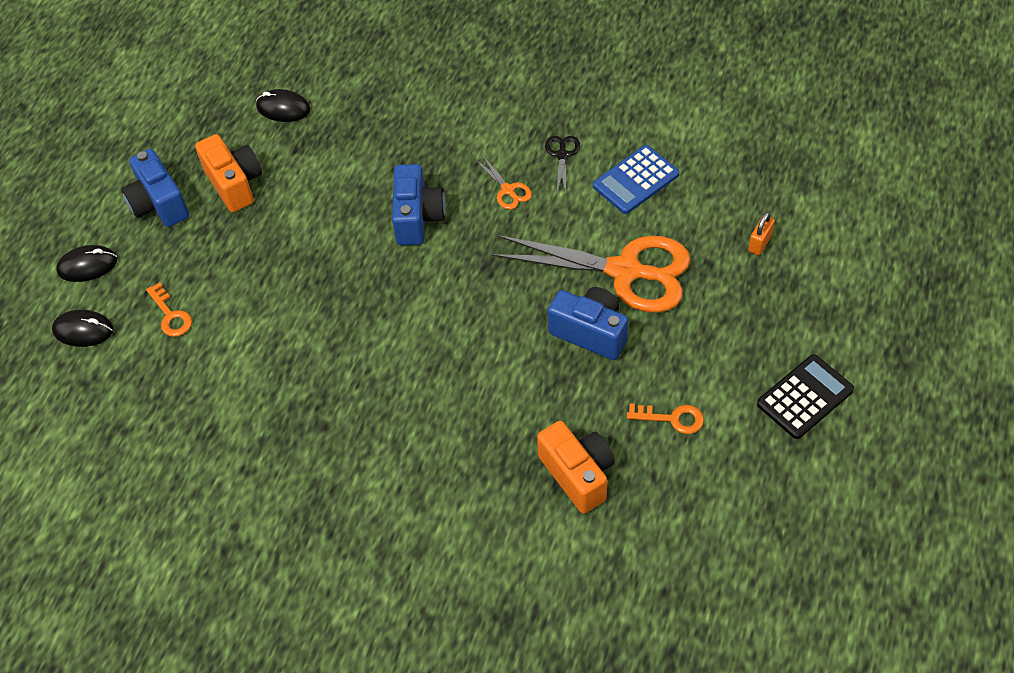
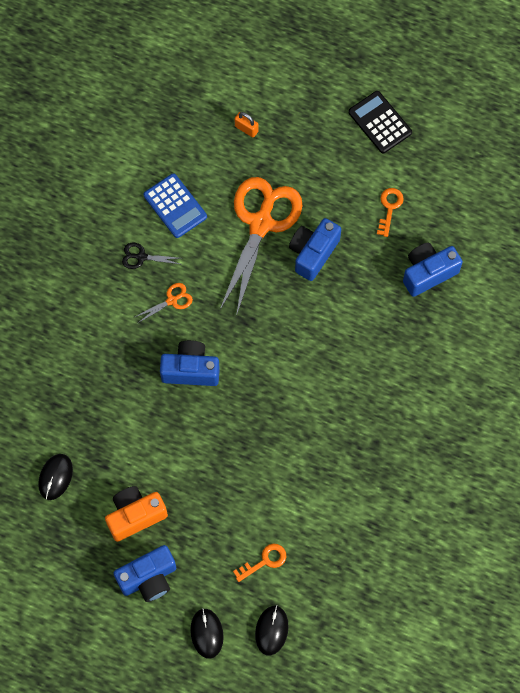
camera: 90 degrees left, 15 degrees up
(578, 474) = (428, 273): orange camera -> blue camera

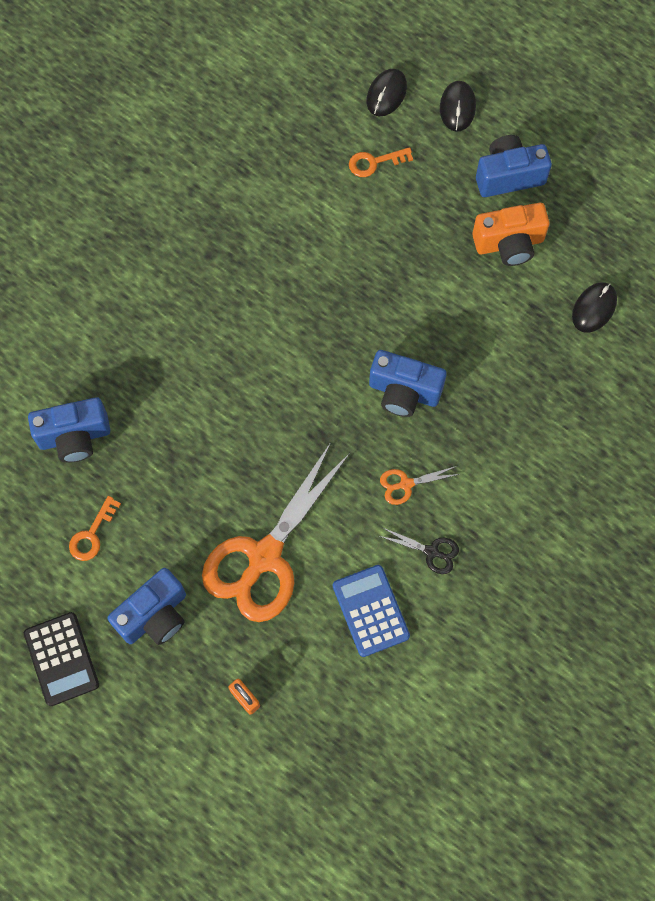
camera: 165 degrees left, 0 degrees up
(313, 253) = (210, 500): blue camera -> blue camera (154, 615)

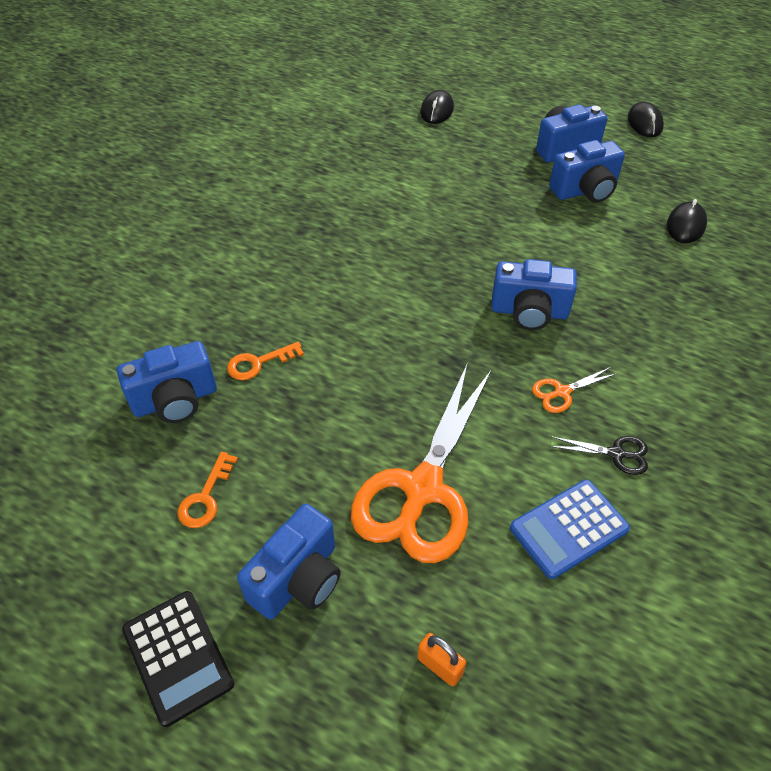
camera: 10 degrees left, 20 degrees down
(370, 611) = (569, 528): blue calculator -> blue calculator turned 90 degrees counterclockwise
(374, 162) = (441, 152): orange key -> orange key (258, 363)
(457, 107) = (501, 112): black mouse -> black mouse (644, 123)
(509, 244) = (585, 190): orange camera -> blue camera

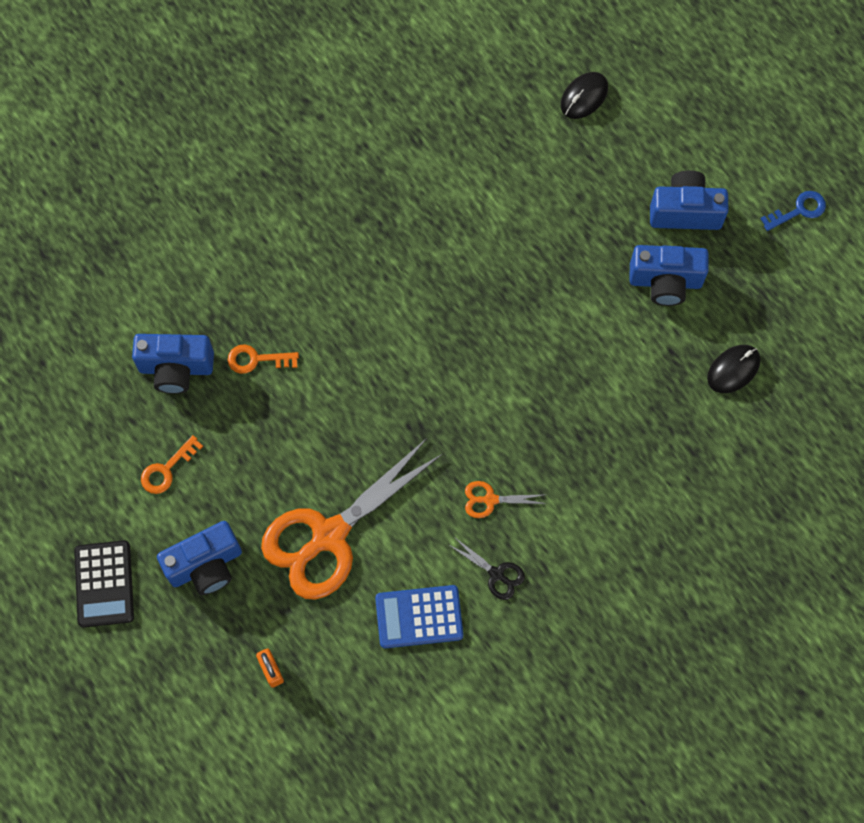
camera: 25 degrees right, 20 degrees up
(529, 312) = (514, 406): blue camera -> none
(644, 123) = (798, 210): black mouse -> blue key

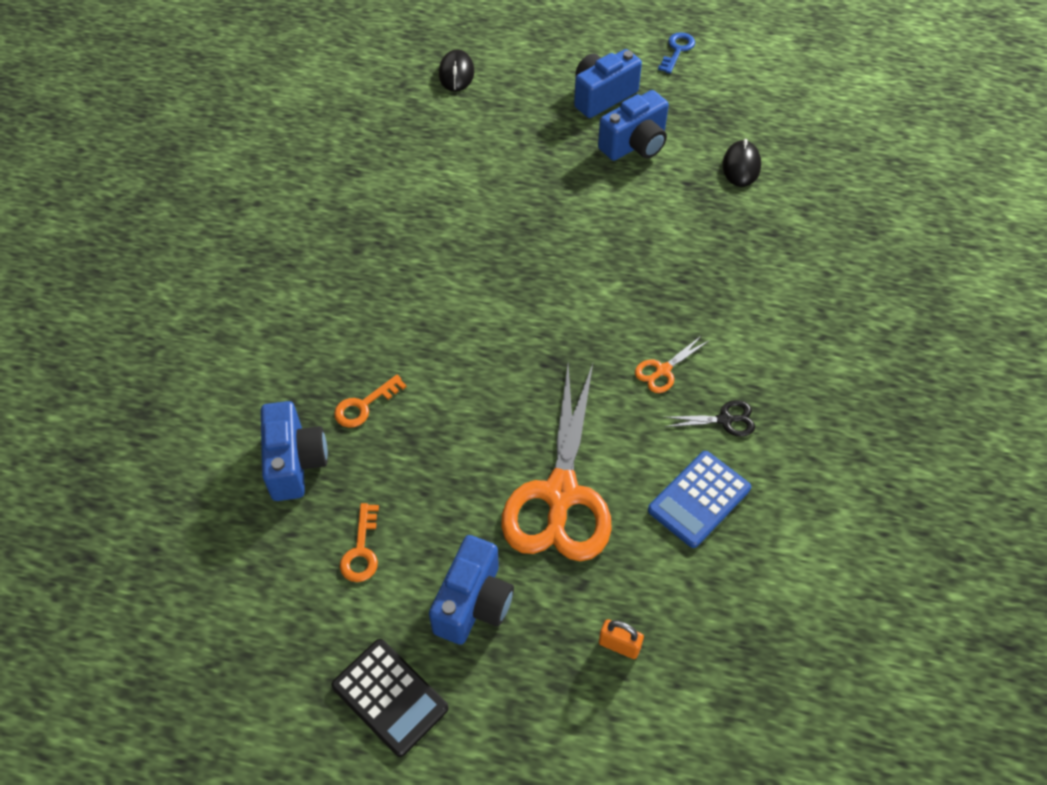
camera: 40 degrees left, 15 degrees down
(176, 368) = (295, 462): blue camera -> blue camera turned 60 degrees counterclockwise

